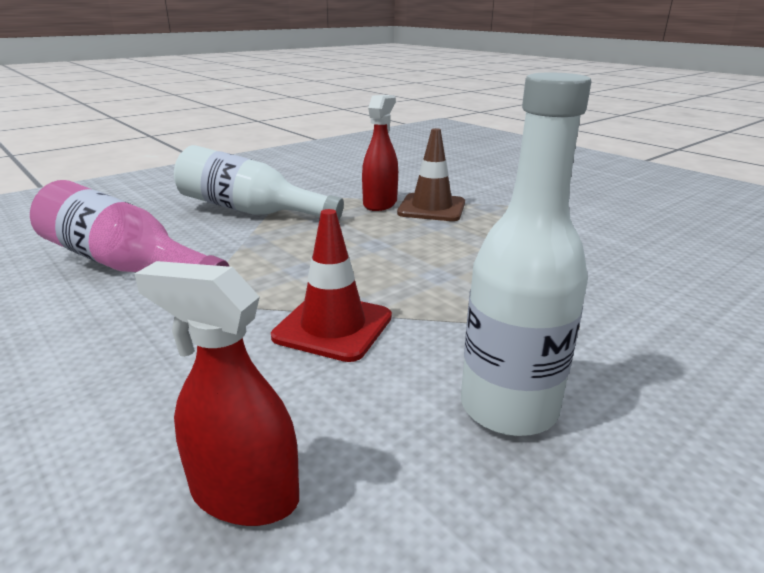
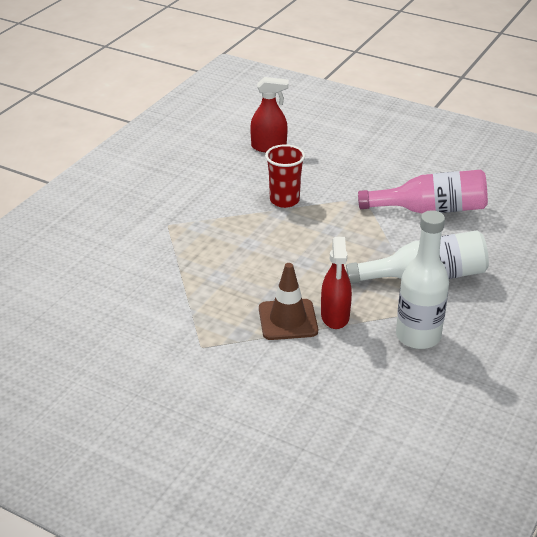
camera: 160 degrees right, 10 degrees up
(333, 327) = (284, 200): red traffic cone -> red cup
(508, 408) = (196, 184): white bottle -> white bottle (418, 336)

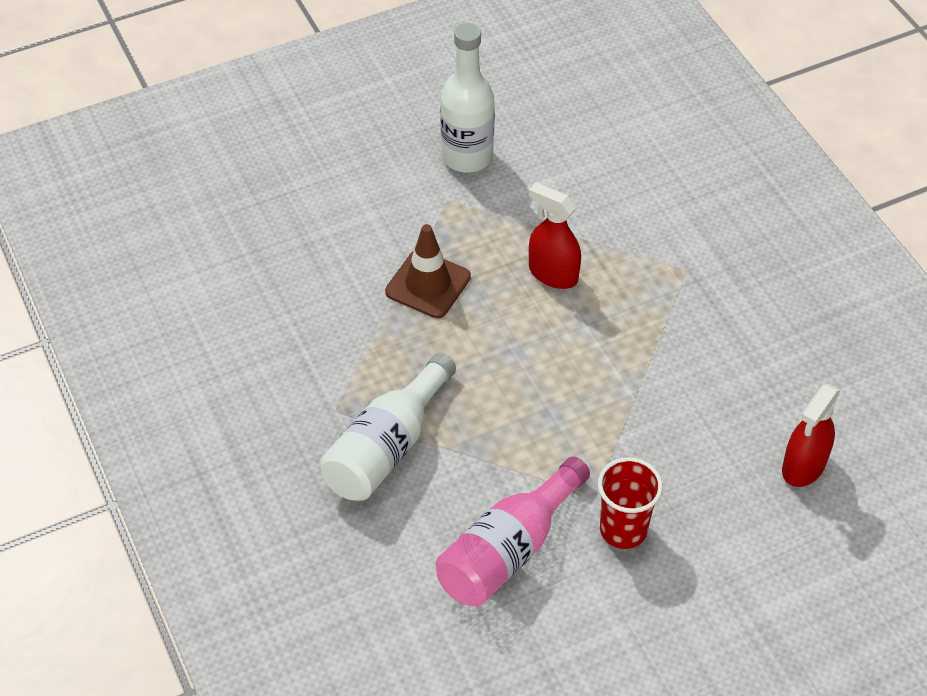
camera: 125 degrees right, 15 degrees up
(284, 200) = (653, 407): red cup -> red cup (623, 530)
(335, 316) = (399, 325): red spray bottle -> red spray bottle (553, 274)
(418, 336) = (307, 374): white bottle -> white bottle (467, 156)

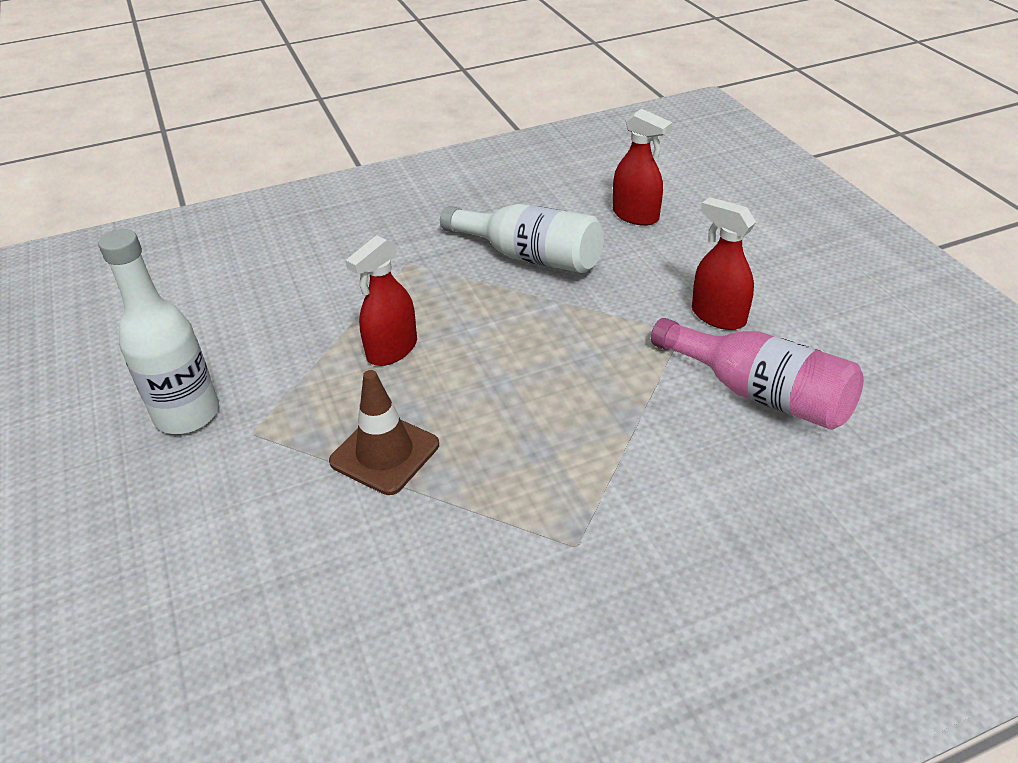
camera: 85 degrees left, 10 degrees down
(387, 447) = (632, 493): white bottle -> white bottle (528, 257)
(623, 530) = (718, 316): red cup -> red spray bottle

